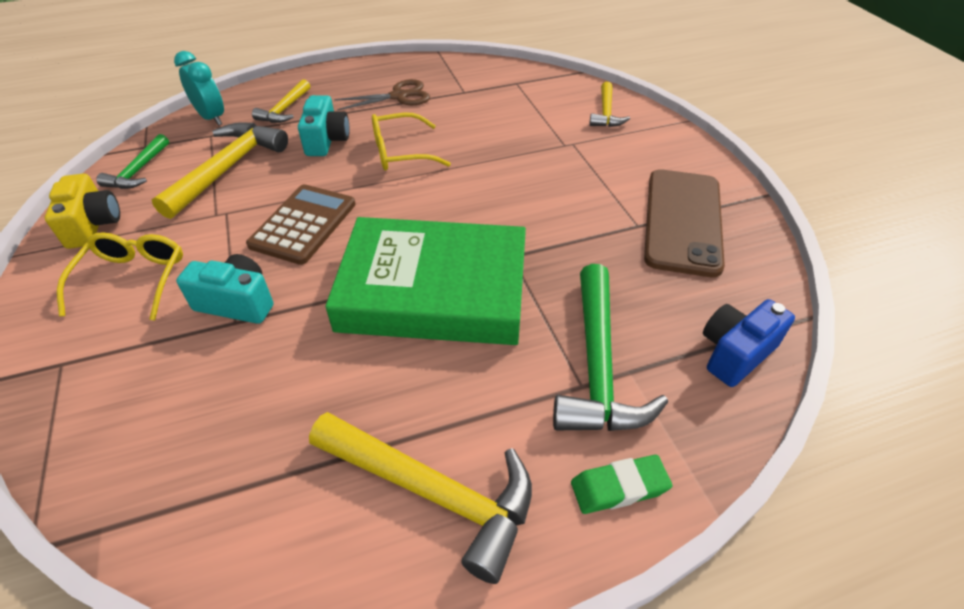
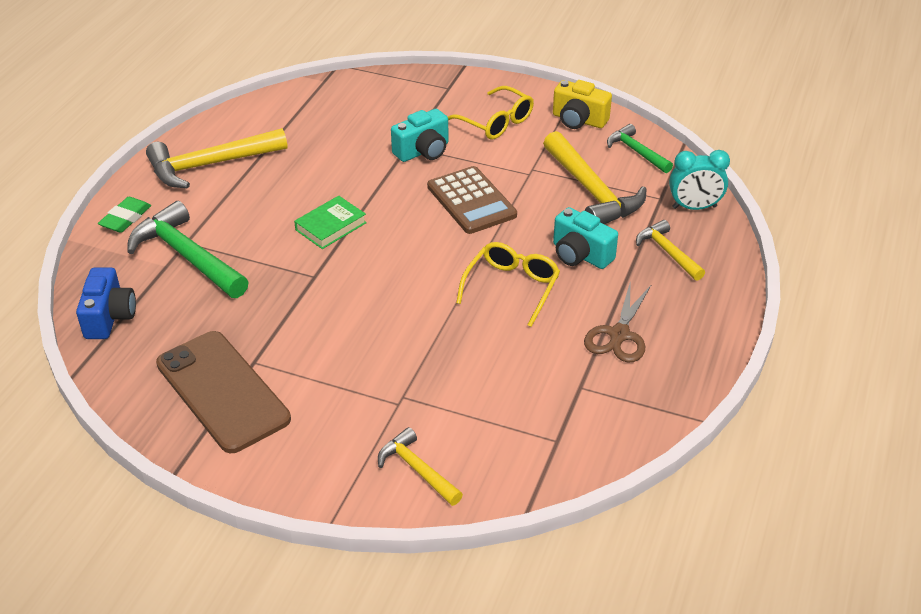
camera: 130 degrees right, 5 degrees down
(434, 290) = (331, 226): green book -> green book, size x0.41

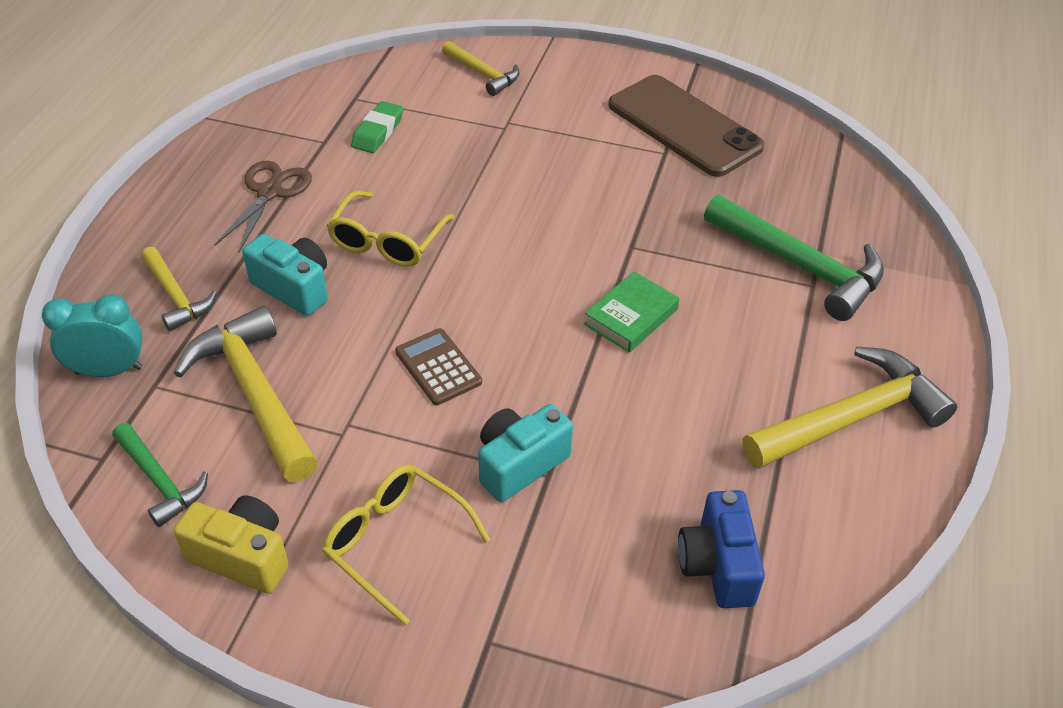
camera: 175 degrees right, 5 degrees up
(109, 317) = (844, 190): blue camera -> blue camera (717, 565)
(125, 218) = (914, 317): green eraser -> green eraser (378, 132)
(471, 201) = (438, 367): brown calculator -> brown calculator, size x0.65

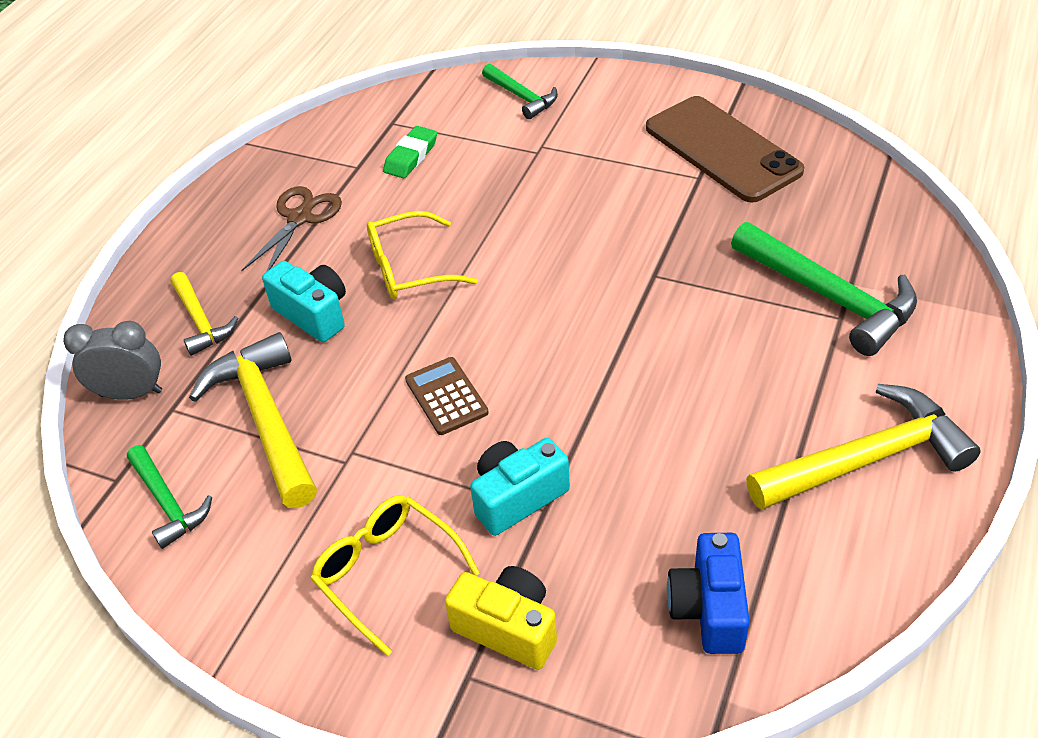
camera: 10 degrees right, 0 degrees up
(109, 370) = (131, 393): turquoise clock -> grey clock
(242, 556) = (238, 580): yellow camera -> yellow camera (508, 628)
(387, 242) = (409, 268): yellow glasses -> yellow glasses turned 45 degrees clockwise
(483, 74) = (521, 97): yellow hammer -> green hammer
(631, 316) = (646, 348): green book -> none

